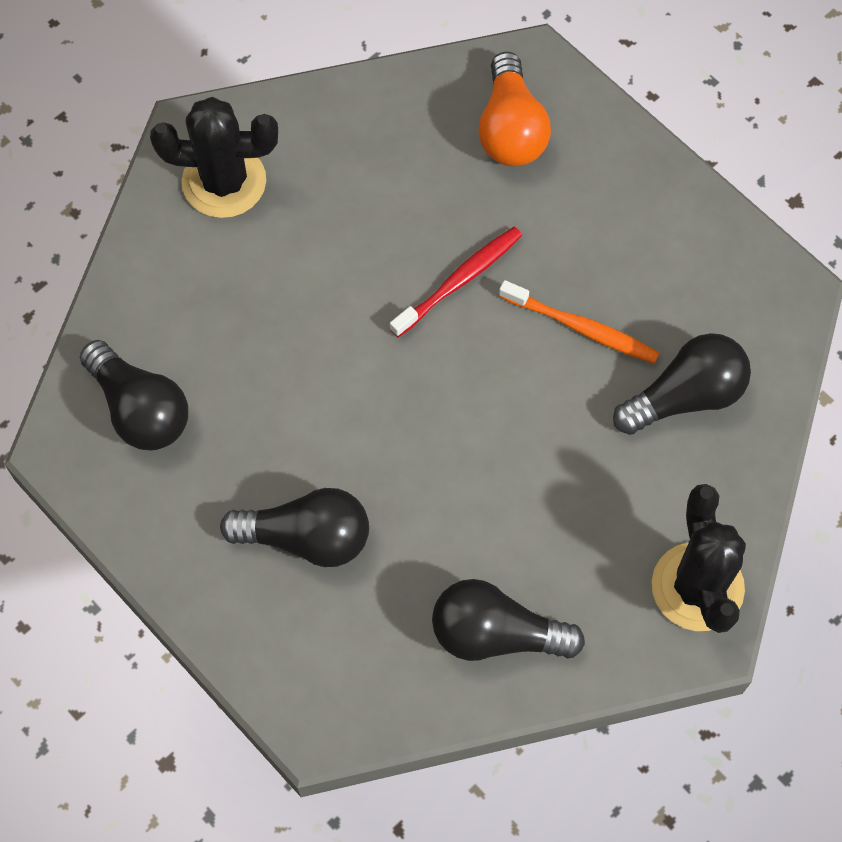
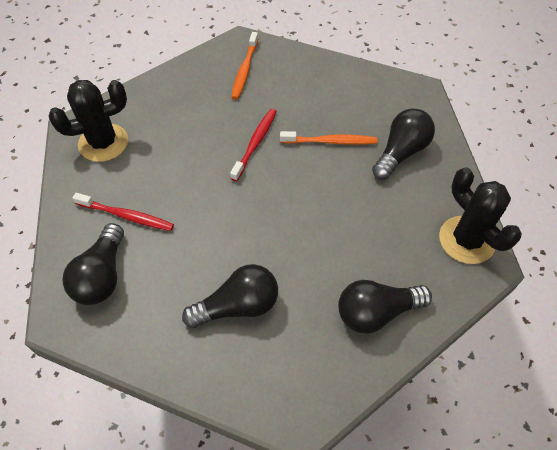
camera: 25 degrees left, 10 degrees down
(140, 409) = (102, 275): black light bulb -> black light bulb turned 75 degrees clockwise
(210, 327) = (127, 216): none -> red toothbrush
(511, 129) = (245, 70): orange light bulb -> orange toothbrush

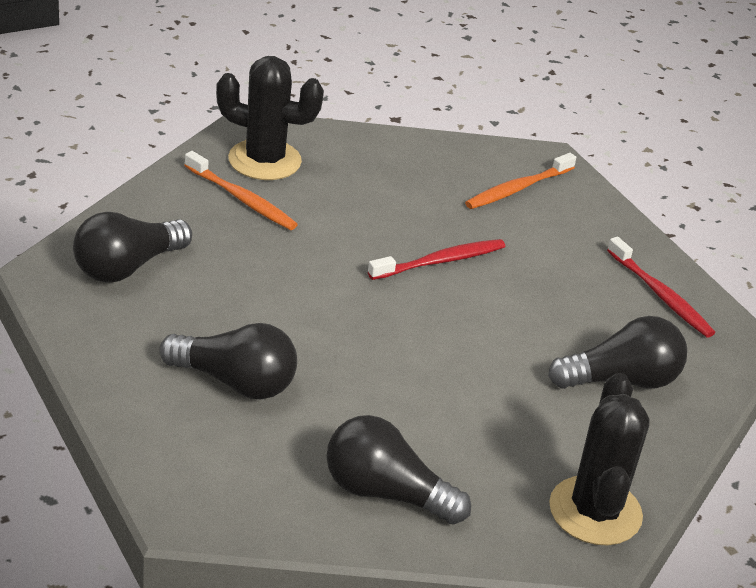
camera: 35 degrees right, 20 degrees down
(127, 216) = (212, 235): red toothbrush -> red toothbrush (661, 295)
(331, 141) = (539, 315): orange toothbrush -> orange toothbrush (242, 199)

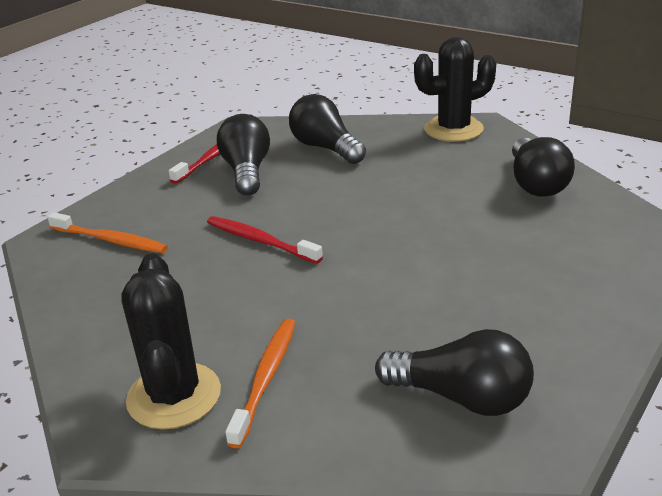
camera: 110 degrees left, 5 degrees down
(235, 382) = (524, 271): black light bulb -> black light bulb (246, 171)

